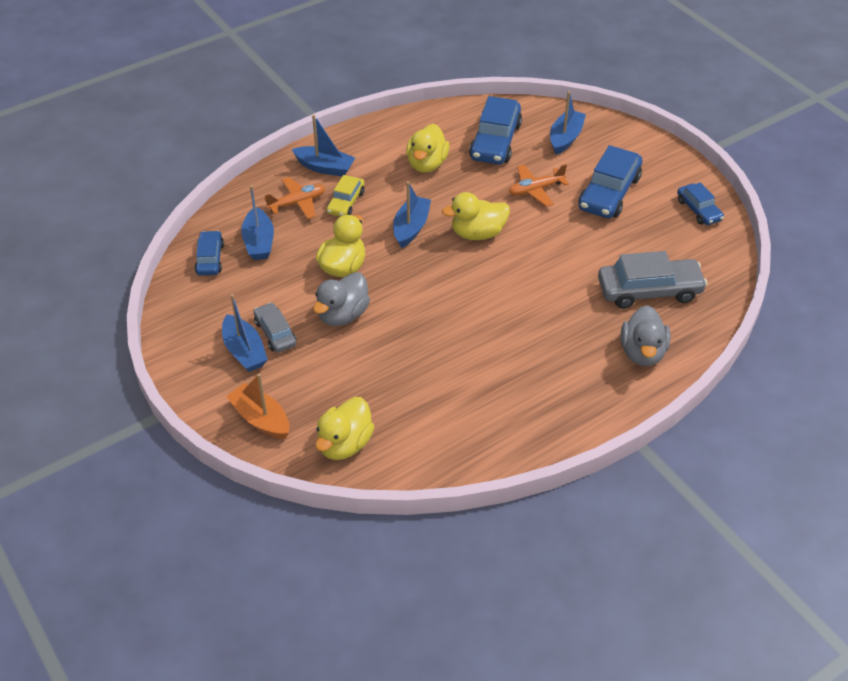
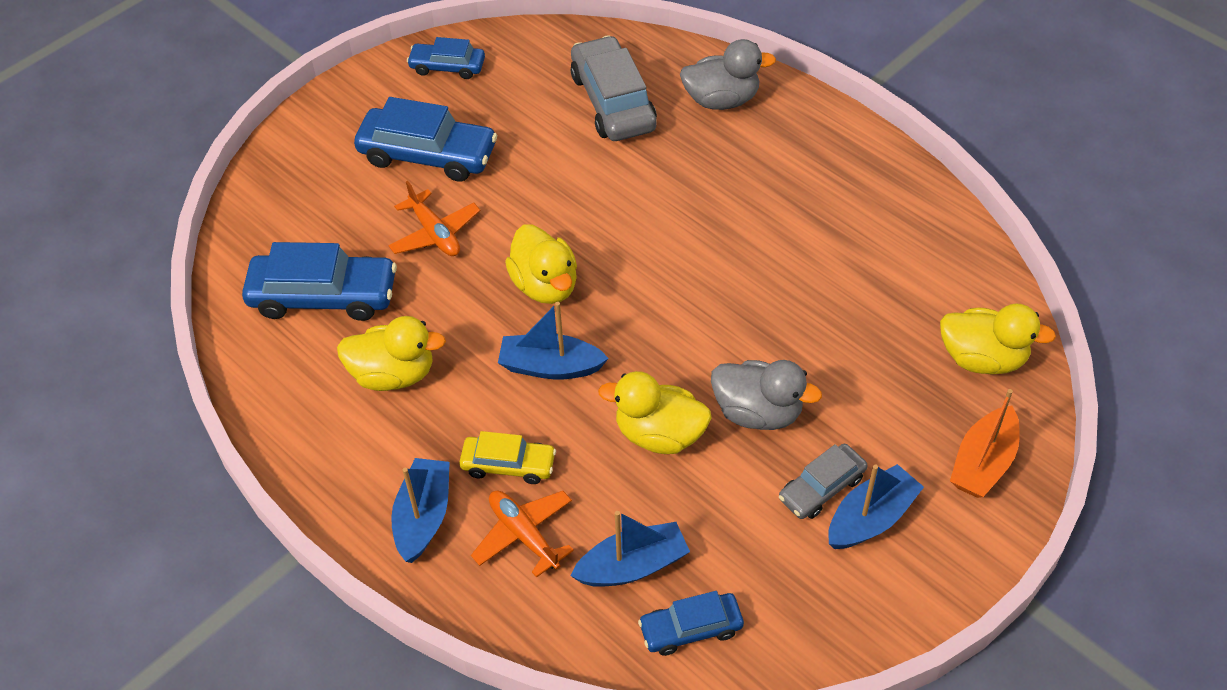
camera: 100 degrees left, 5 degrees up
(565, 138) = (306, 214): blue boat -> none
(698, 210) = (447, 67): blue car -> blue car turned 135 degrees counterclockwise

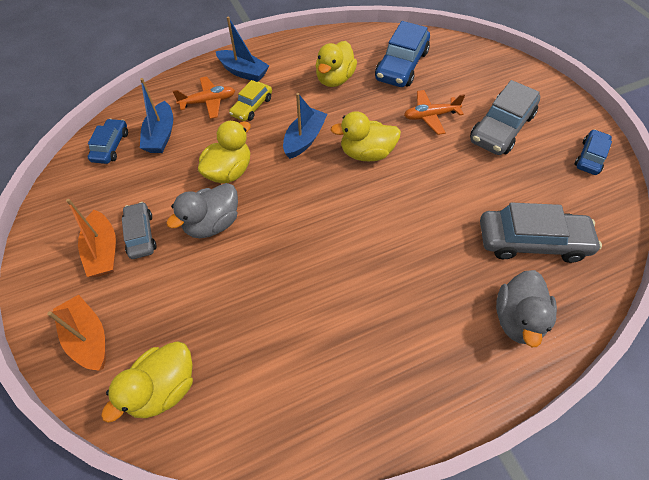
camera: 110 degrees right, 5 degrees up
(428, 155) = (501, 128): blue car -> grey car
(871, 518) = (103, 251): blue boat -> orange boat

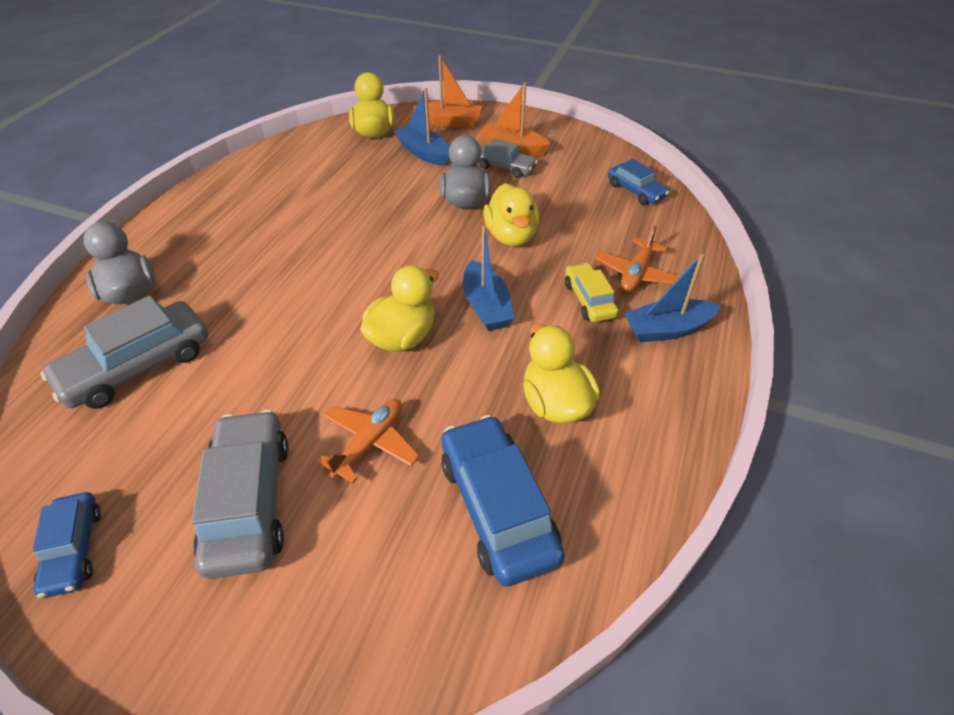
camera: 135 degrees right, 10 degrees down
(161, 135) = (616, 221): blue boat -> blue boat (424, 153)

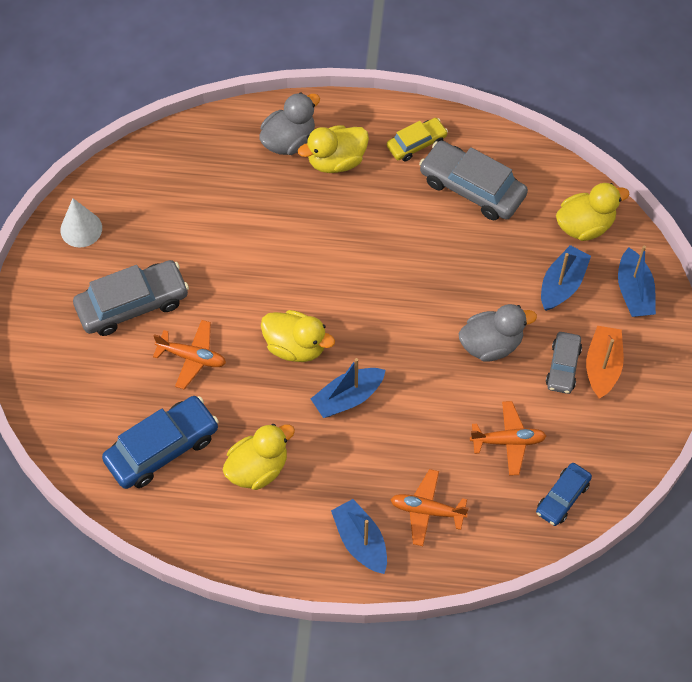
camera: 75 degrees right, 15 degrees up
(73, 549) = (81, 229): blue car -> white cone
(137, 366) = (219, 186): grey car -> grey car (472, 188)
(450, 122) = (634, 292): orange boat -> blue boat
(511, 236) = (448, 396): yellow duck -> yellow duck (336, 161)
(571, 209) = (508, 441): none -> orange plane
(589, 299) = (380, 476): yellow car -> yellow car (416, 143)

